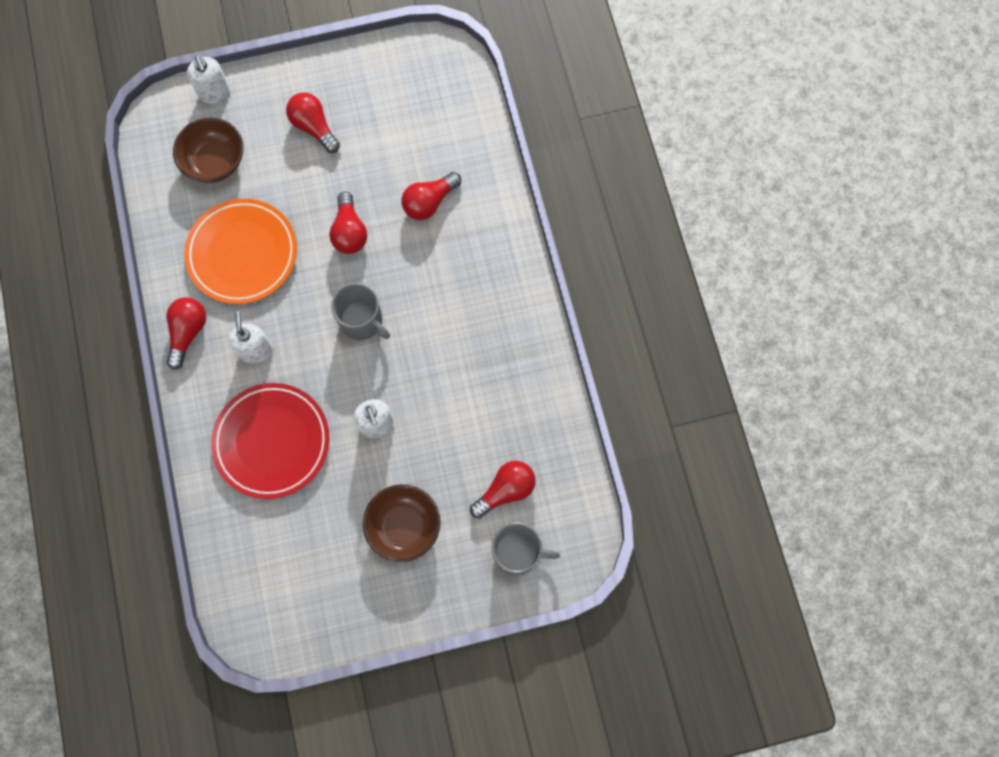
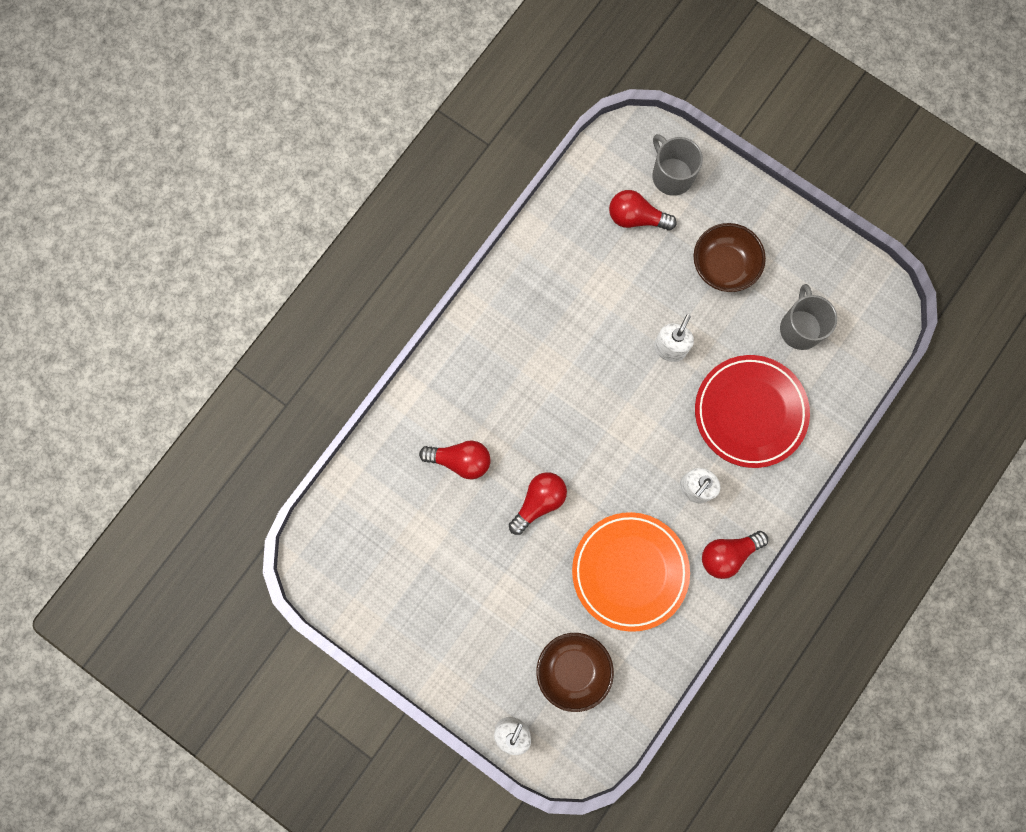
camera: 130 degrees left, 5 degrees up
(314, 127) = (473, 614): red light bulb -> none
(362, 321) = (602, 427): grey mug -> grey mug (800, 327)

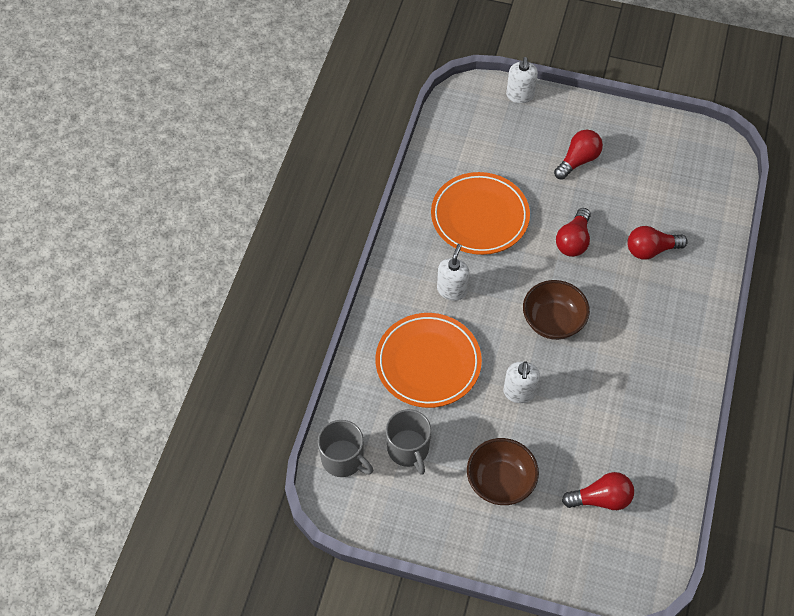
camera: 160 degrees right, 20 degrees down
(573, 669) = (494, 143): brown bowl -> brown bowl (553, 321)
(671, 175) = (586, 553): grey mug -> grey mug (343, 459)
(728, 554) = (406, 252): red light bulb -> red light bulb (578, 161)
(750, 412) = (428, 363): red plate -> orange plate

